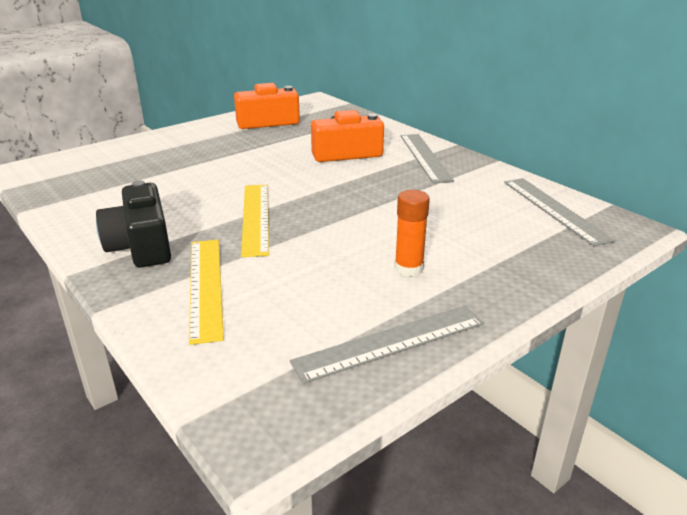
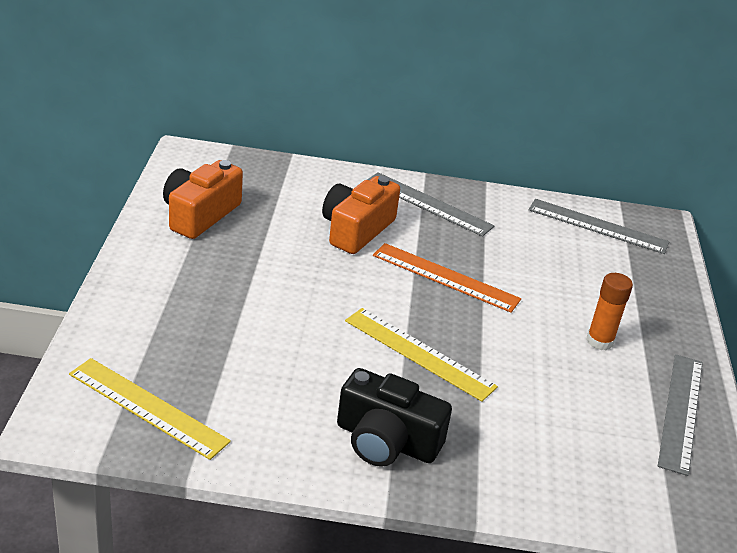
camera: 50 degrees left, 5 degrees up
(205, 286) = (507, 445): yellow ruler -> yellow ruler (147, 407)
(358, 192) = (445, 277): none -> orange ruler

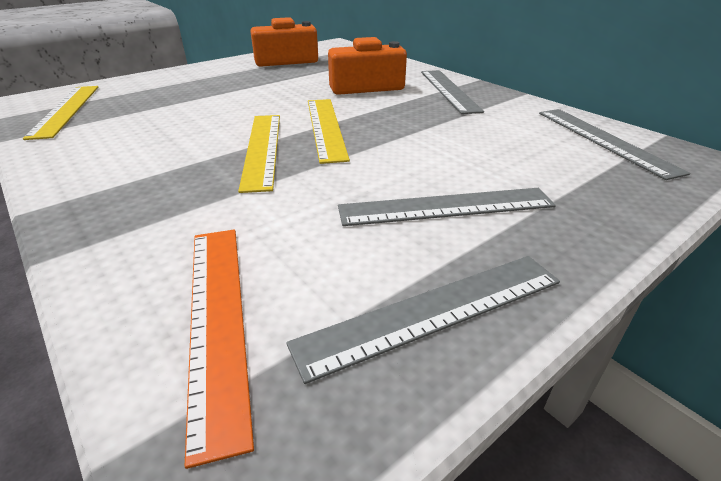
camera: 50 degrees right, 0 degrees up
(386, 441) = (120, 179): black camera -> none
(419, 304) = (325, 127): none -> yellow ruler
(445, 277) = (379, 122): orange ruler -> orange ruler (217, 318)
(599, 341) = (446, 207): orange glue stick -> grey ruler

